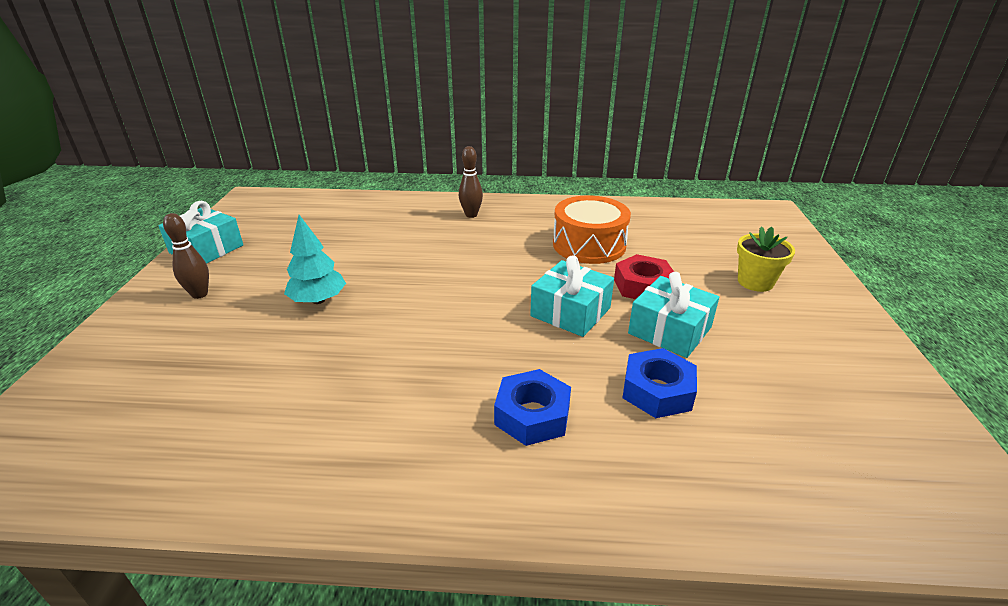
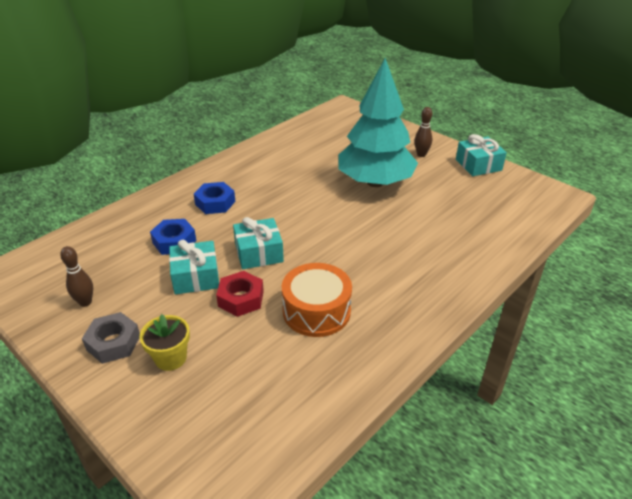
camera: 130 degrees right, 5 degrees up
(318, 300) = (375, 182): turquoise tree -> turquoise tree, size x2.19
(471, 215) = (431, 280): brown bowling pin -> brown bowling pin (85, 302)
(812, 322) = (113, 343): none -> grey nut

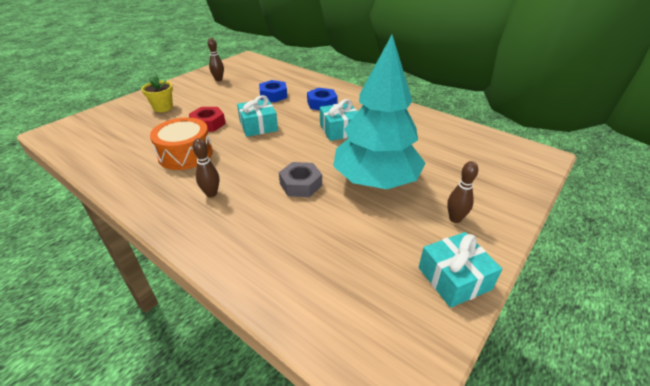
camera: 85 degrees right, 0 degrees up
(113, 343) = (182, 91): grey nut -> grey nut (301, 184)
(196, 277) = (235, 106): turquoise gift -> turquoise gift (339, 130)
(395, 280) = (211, 194): none -> brown bowling pin

